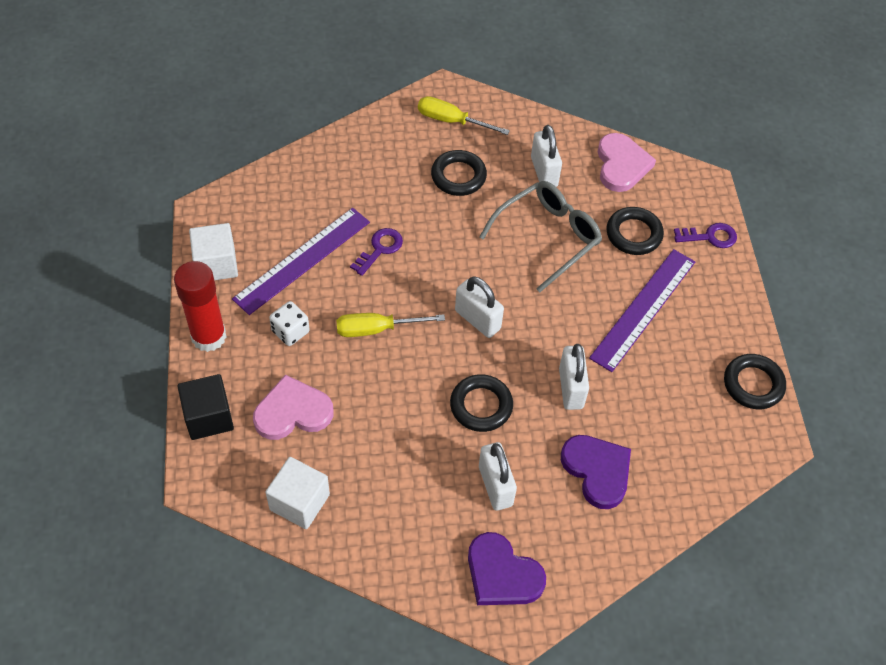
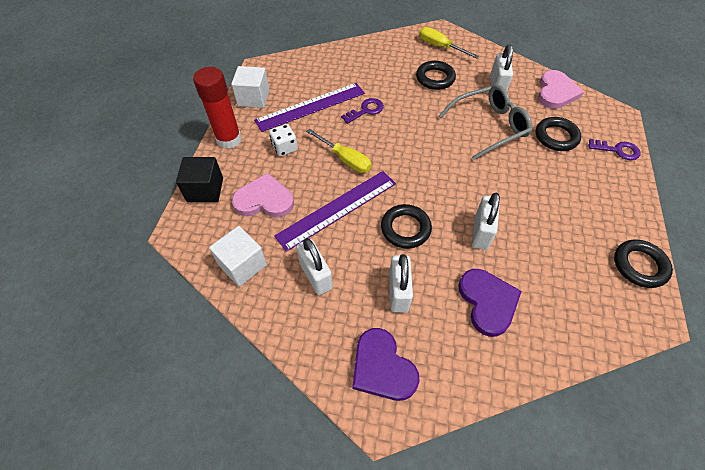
camera: 20 degrees right, 0 degrees up
(376, 329) = (345, 159): yellow screwdriver -> yellow screwdriver turned 150 degrees counterclockwise
(477, 319) = (421, 168): white padlock -> white padlock (316, 275)
(643, 309) = (553, 188): purple ruler -> purple ruler (337, 209)

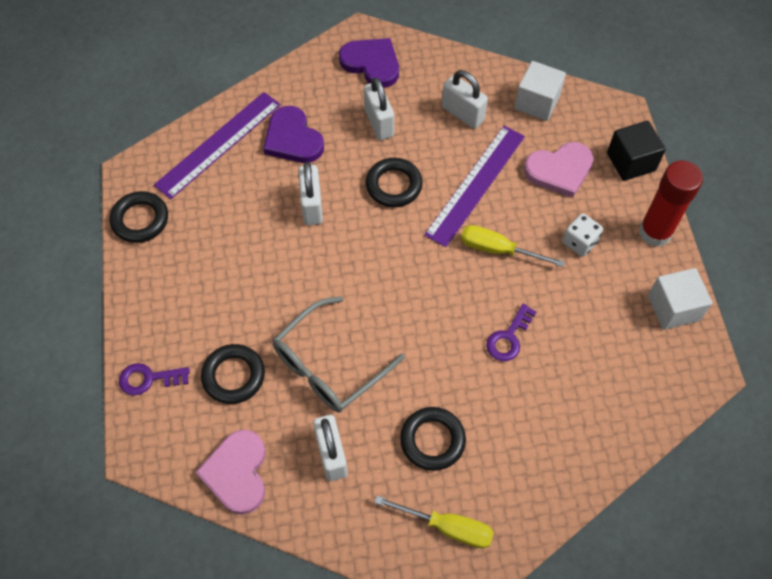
camera: 160 degrees right, 5 degrees up
(311, 107) = (586, 319): purple ruler -> purple ruler (218, 144)

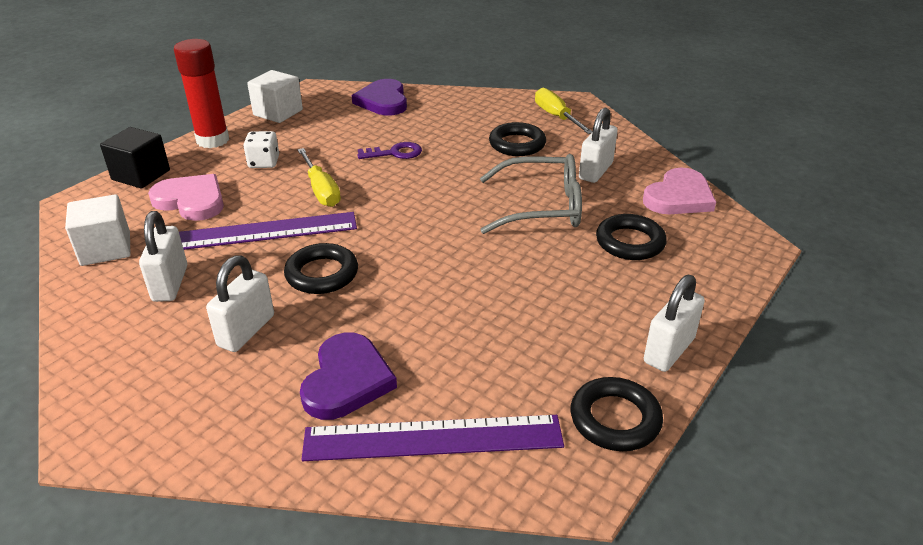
camera: 135 degrees left, 25 degrees down
(148, 379) = (714, 281): purple key -> none
(312, 206) = (415, 307): white padlock -> white padlock (669, 350)
(372, 64) = (147, 395): purple heart -> purple heart (383, 101)

